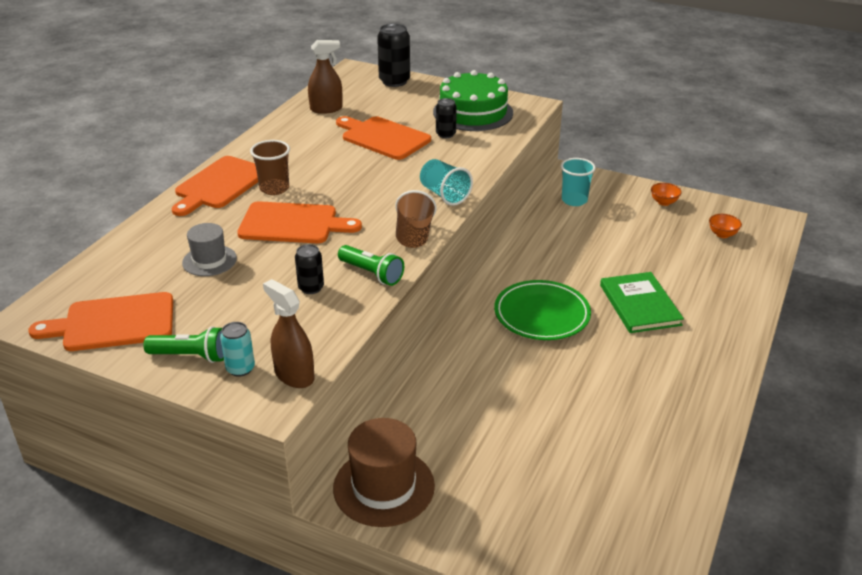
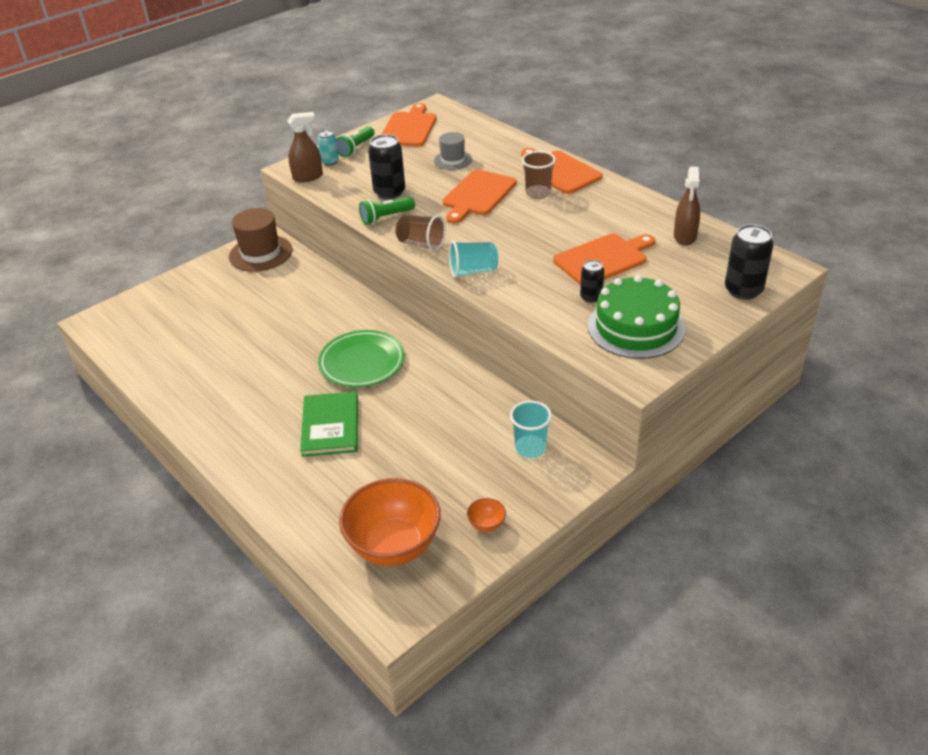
camera: 115 degrees right, 5 degrees up
(311, 288) = (389, 192): black can -> black can, size x1.71
(640, 305) = (330, 426): green book -> green book turned 75 degrees clockwise
(722, 234) = (394, 546): orange bowl -> orange bowl, size x2.50

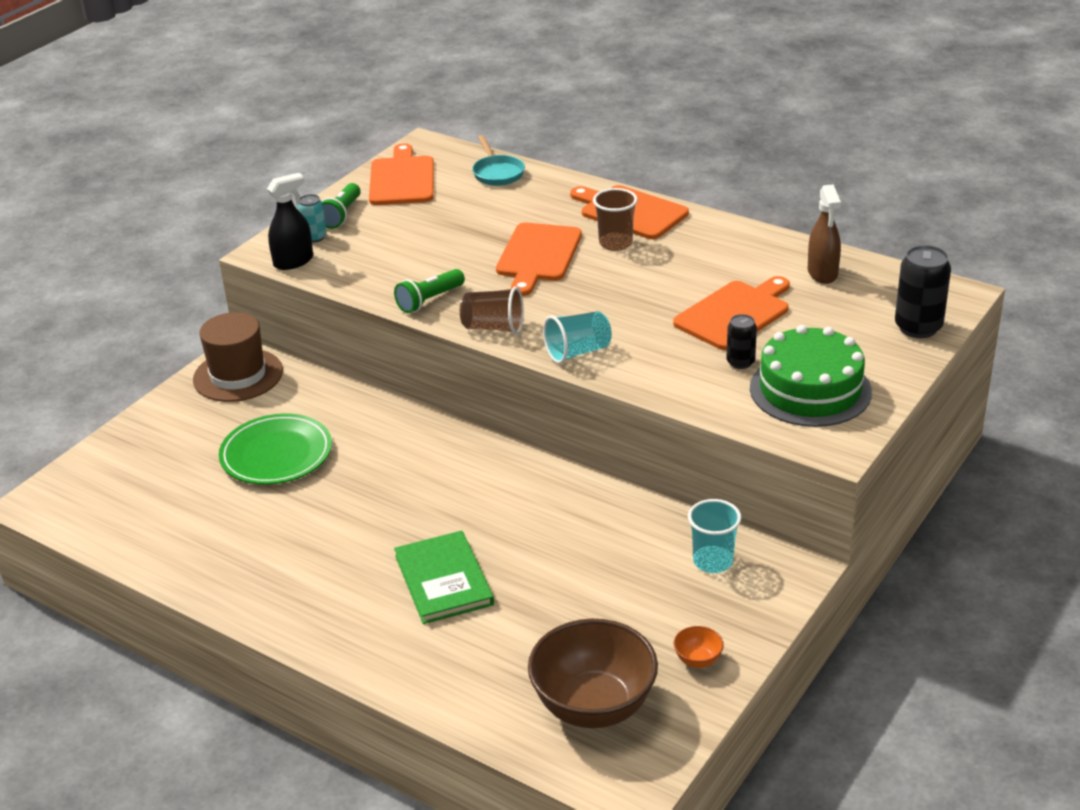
camera: 15 degrees left, 5 degrees down
(308, 177) = (293, 261): brown spray bottle -> black spray bottle
(362, 362) = (448, 494): green plate -> green plate (276, 454)
(389, 192) = (418, 267): black can -> none
(394, 546) = (594, 706): orange bowl -> brown bowl
(453, 160) = (483, 215): grey hat -> none
(477, 131) = (497, 173): none -> turquoise pan

